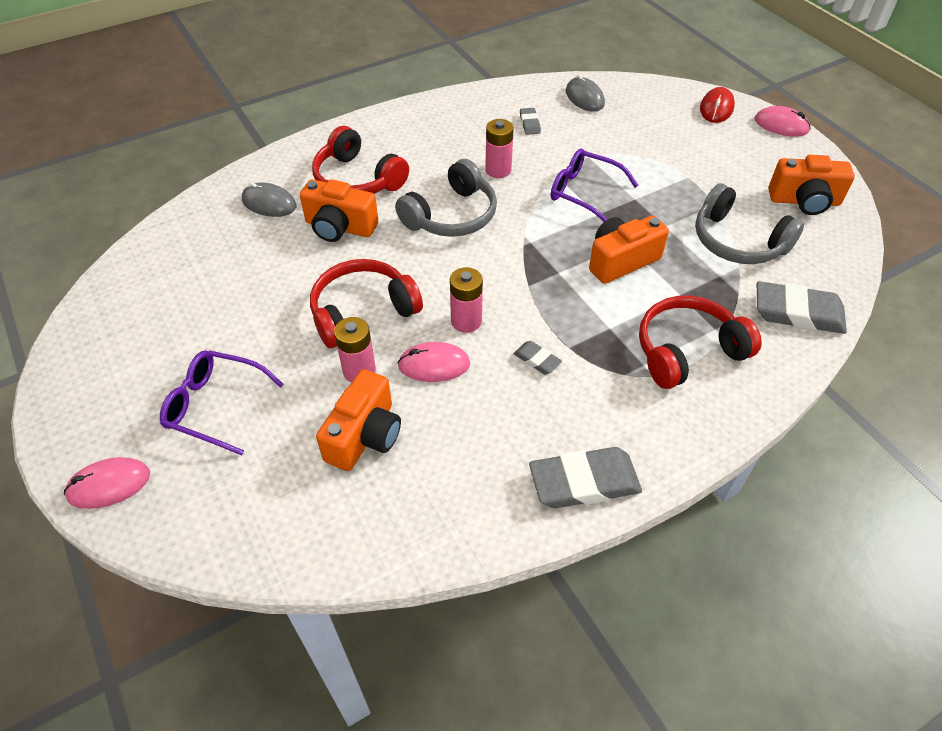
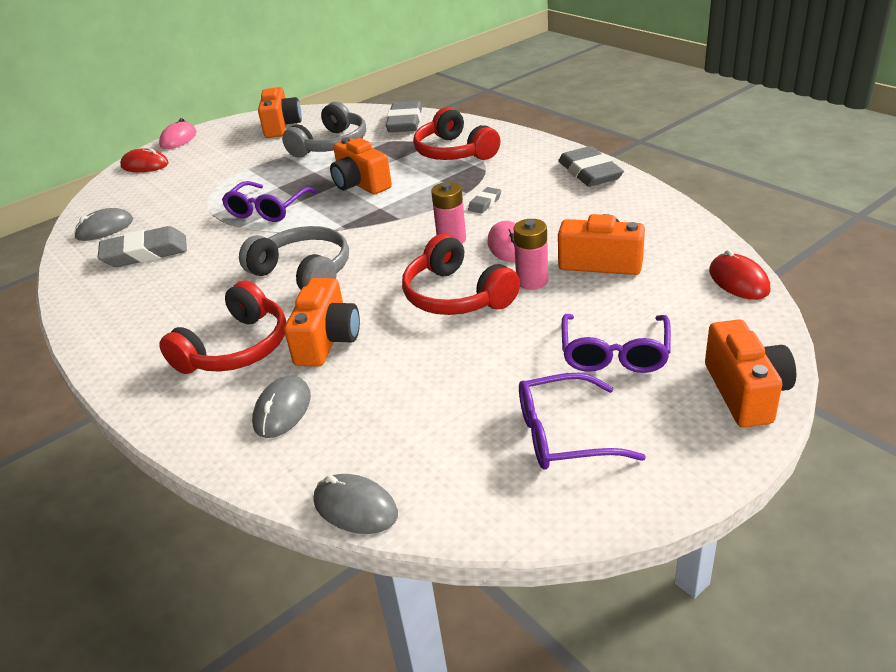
camera: 95 degrees left, 15 degrees down
(109, 485) = (745, 392): pink mouse -> orange camera
(144, 348) = (563, 435): none -> purple glasses
(153, 234) = (355, 507): none -> grey mouse
(268, 552) = (738, 281): none -> red mouse
(498, 170) = (227, 258): pink battery -> none
(529, 123) = (145, 253): grey eraser -> grey eraser, size x2.03

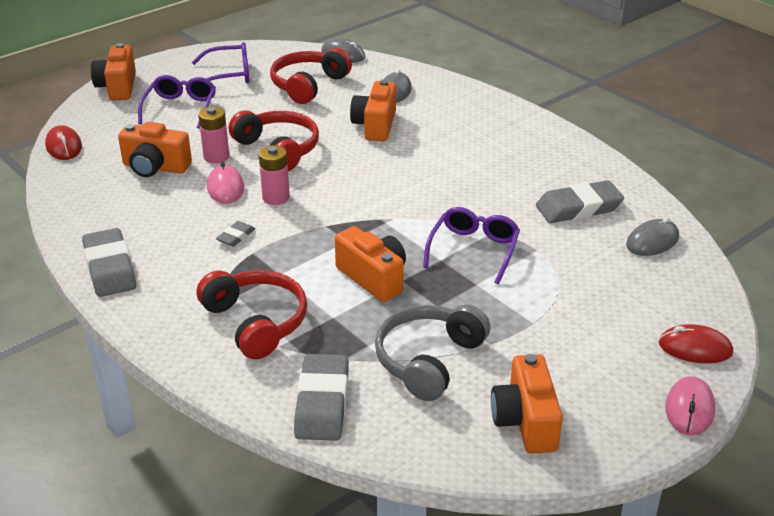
camera: 175 degrees right, 0 degrees up
(236, 348) = (442, 124): red headphones -> red headphones (308, 85)
(304, 272) = (409, 177): grey headphones -> none

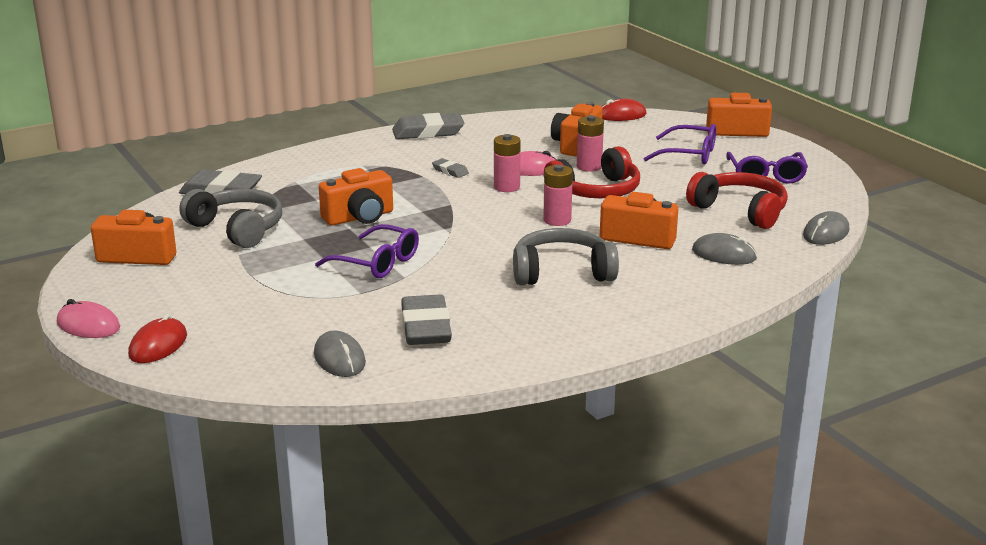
camera: 100 degrees right, 10 degrees down
(256, 322) = (328, 174): red headphones -> none
(349, 165) = (557, 220): none -> pink battery
(453, 155) = (562, 272): none -> grey headphones

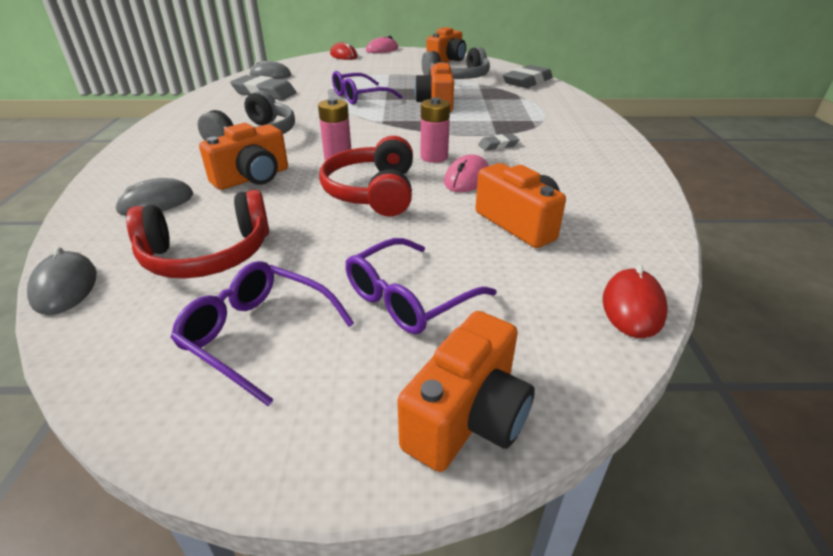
camera: 120 degrees right, 10 degrees up
(428, 132) = (619, 158): grey eraser -> none
(589, 167) = (441, 209): pink battery -> none

